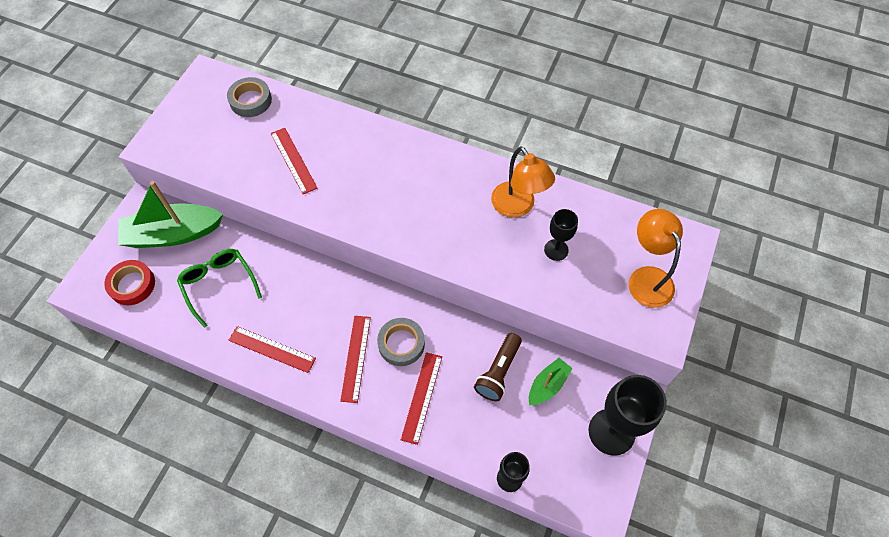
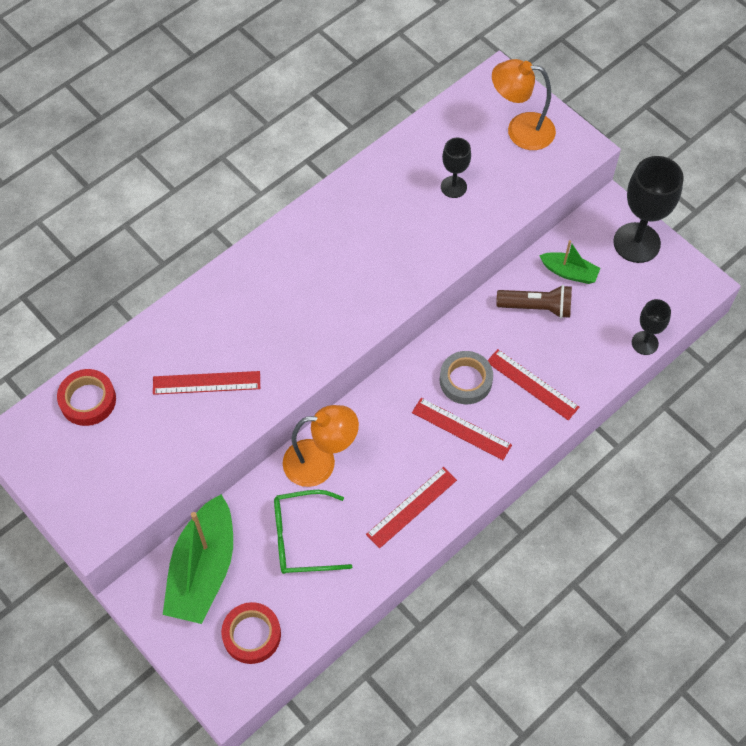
camera: 65 degrees left, 0 degrees up
(250, 100) = (88, 400): grey tape -> red tape
(498, 372) = (537, 307): brown flashlight -> brown flashlight turned 45 degrees counterclockwise
(517, 207) = (387, 197): orange lamp -> orange lamp (320, 462)
(547, 385) = (569, 272): green boat -> green boat turned 135 degrees clockwise

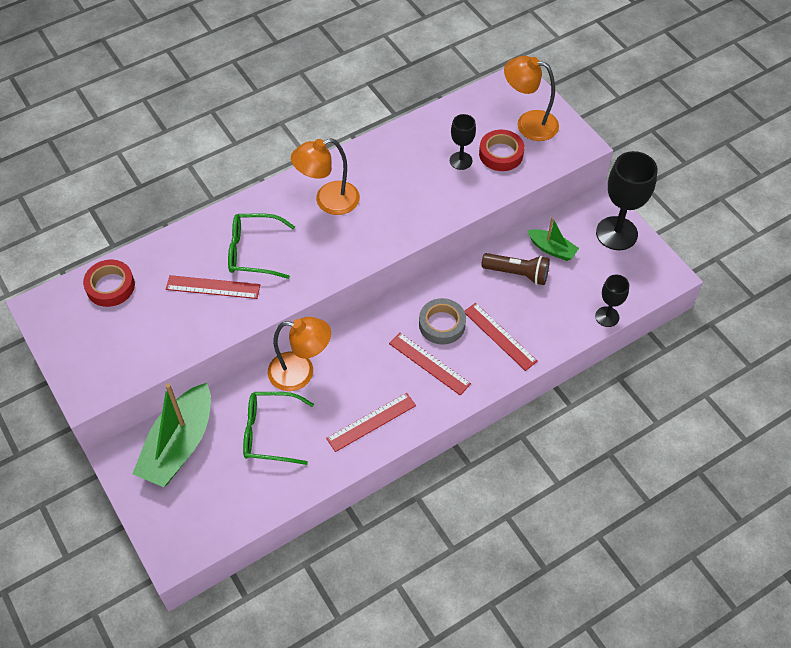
camera: 10 degrees right, 5 degrees down
(243, 333) = (253, 252): none -> green glasses
(252, 635) = (207, 506): red tape -> red tape (501, 154)
(314, 258) = (328, 201): none -> orange lamp

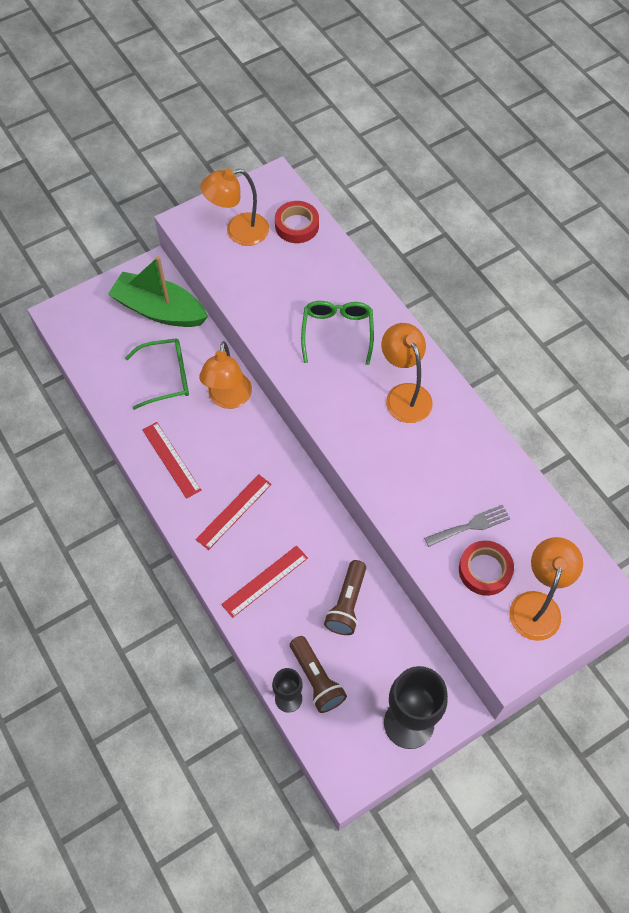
camera: 90 degrees right, 5 degrees up
(110, 340) = (238, 232): none -> orange lamp
(213, 287) = (295, 302): red ruler -> none
(270, 432) = (166, 377): green glasses -> green glasses turned 75 degrees clockwise
(442, 324) = (281, 524): grey tape -> none
(461, 161) = (471, 525): black goblet -> grey fork
(552, 249) = (382, 644): green boat -> none
(587, 296) = (316, 679): none -> brown flashlight

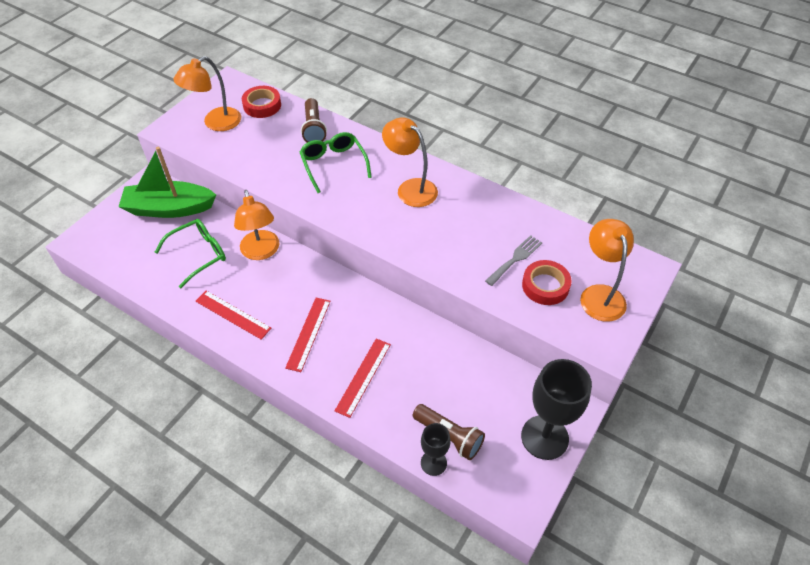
camera: 25 degrees left, 10 degrees down
(347, 604) = (442, 366): brown flashlight -> brown flashlight (313, 129)

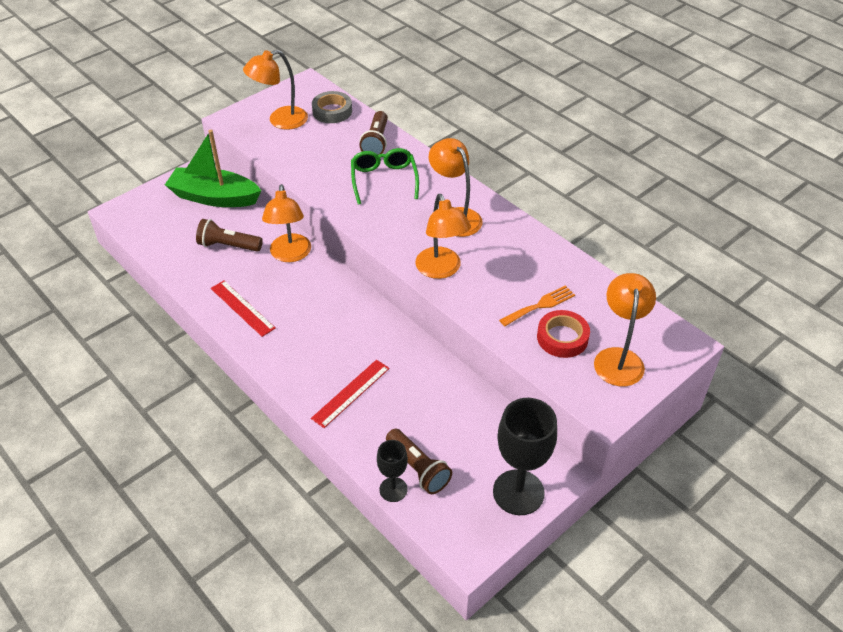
camera: 15 degrees right, 5 degrees down
(199, 254) = (228, 245): green glasses -> brown flashlight
(262, 105) = (332, 111): red tape -> grey tape
(308, 333) = (310, 341): red ruler -> none
(416, 242) = (441, 270): none -> orange lamp
(515, 259) = (540, 305): grey fork -> orange fork

